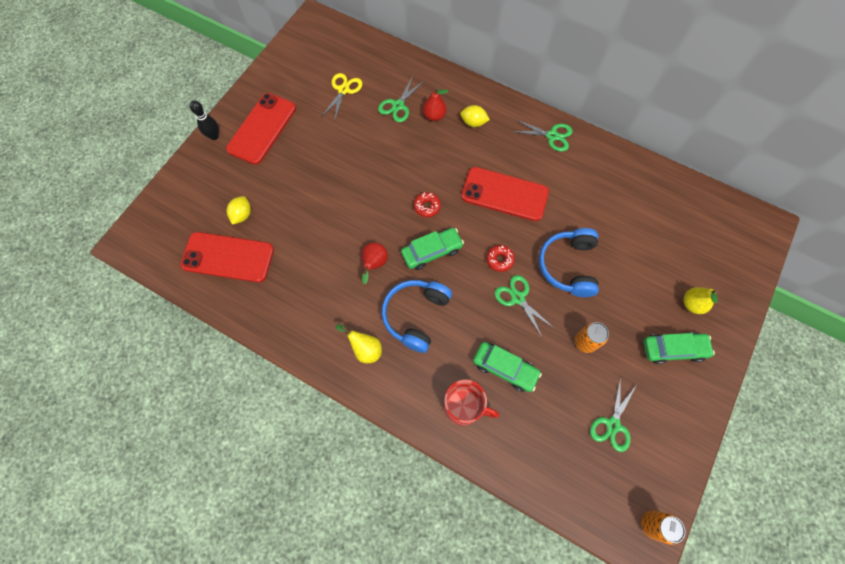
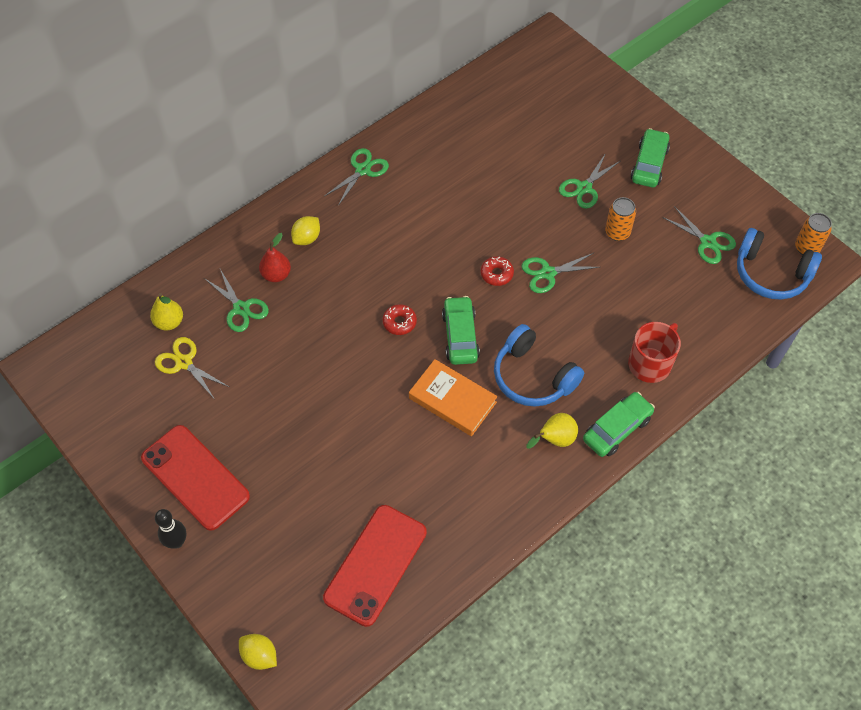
camera: 70 degrees left, 10 degrees down
(242, 215) = (320, 533): yellow lemon -> yellow lemon (259, 656)
(374, 264) = (452, 400): red pear -> orange book
(504, 194) = (417, 241): red phone -> none
(505, 368) = (622, 312): green car -> green car (617, 429)
(568, 266) = (529, 215): blue headphones -> blue headphones (771, 274)
(618, 301) = (584, 188): none -> green scissors
(692, 304) = (608, 130): yellow pear -> yellow pear (169, 322)

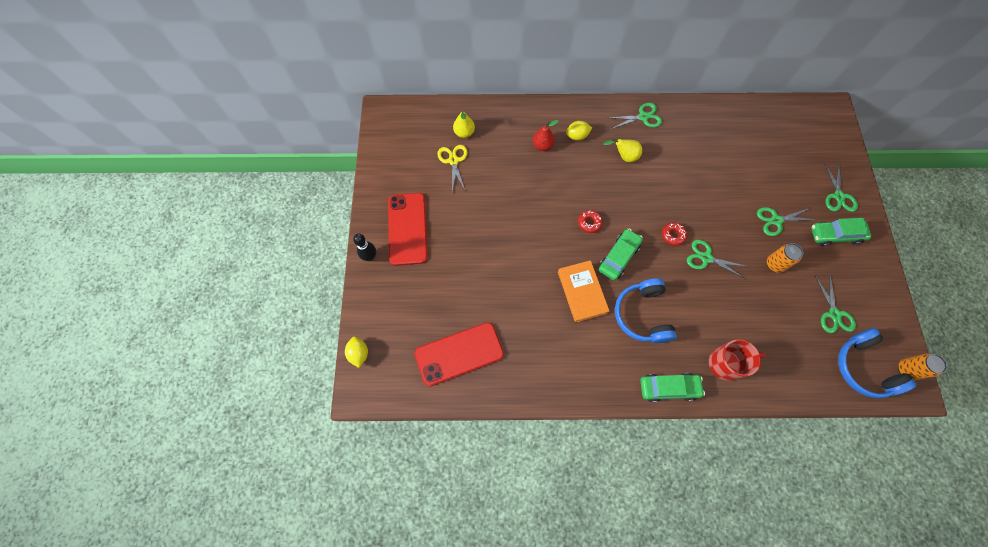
camera: 40 degrees right, 10 degrees up
(241, 308) = (508, 152): green scissors -> green scissors (838, 196)
(555, 440) = (623, 364): yellow pear -> yellow pear (624, 156)
(649, 164) = (835, 235): green car -> green car turned 150 degrees counterclockwise

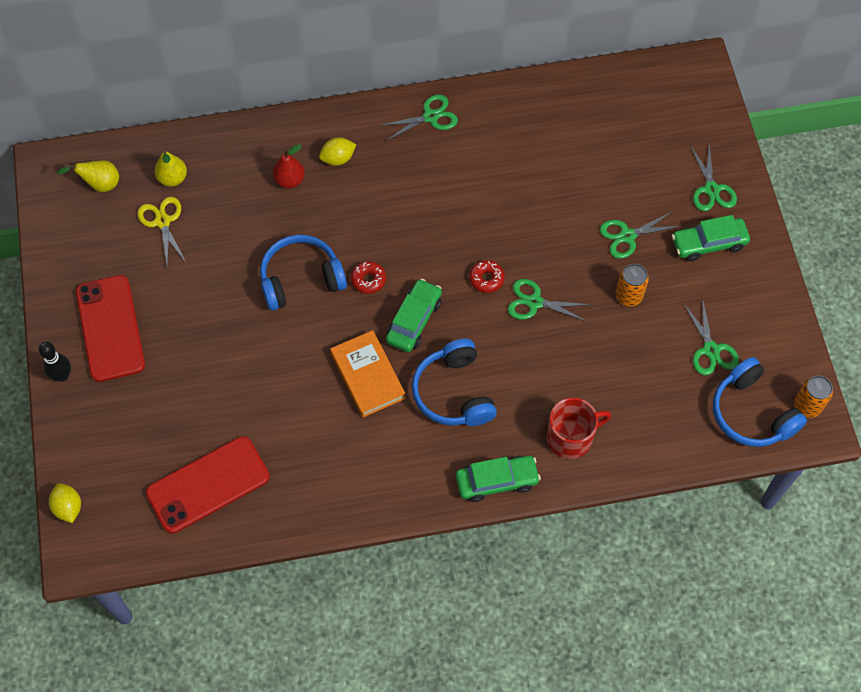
camera: 10 degrees left, 5 degrees down
(542, 215) = (301, 279): none -> blue headphones
(624, 156) = (408, 178): yellow pear -> yellow pear (100, 184)

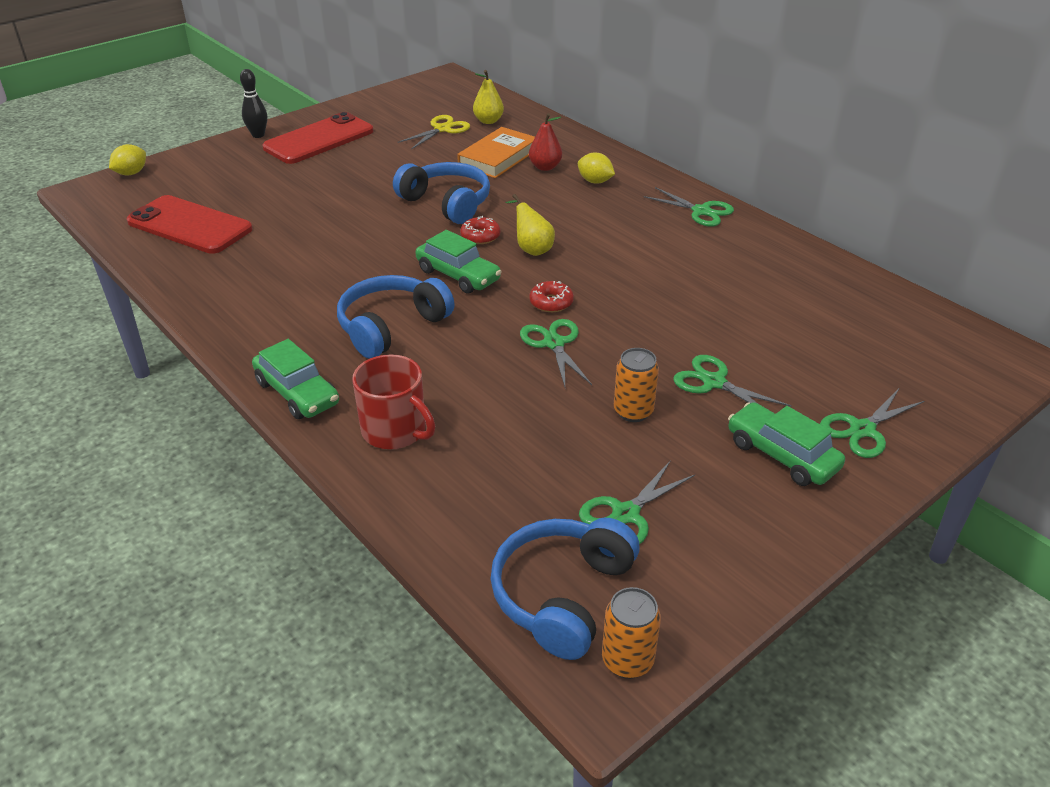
camera: 60 degrees right, 25 degrees down
(100, 184) = (451, 97): yellow pear -> yellow pear (531, 249)
(368, 376) = (370, 269): orange book -> orange book (498, 157)
(414, 320) = (458, 275): green car -> green car turned 45 degrees clockwise

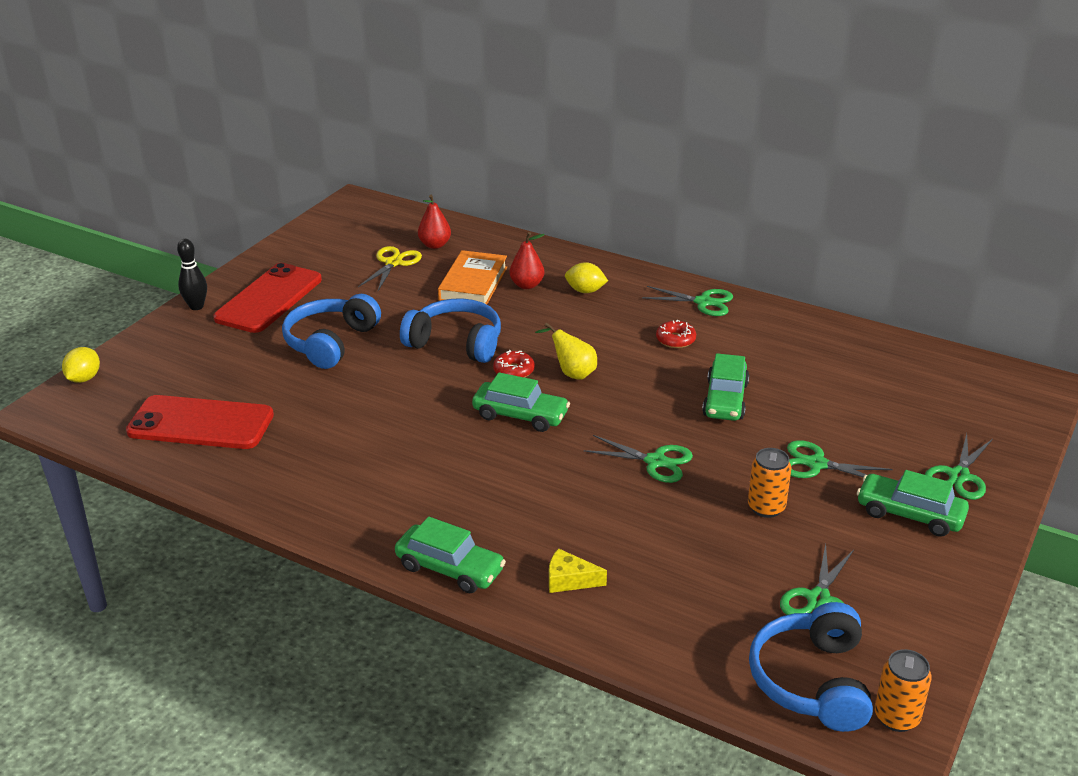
camera: 20 degrees left, 5 degrees down
(391, 326) = (493, 481): blue headphones -> blue headphones (330, 342)
(395, 431) = (569, 580): red mug -> yellow cheese
(488, 121) = (435, 245): yellow pear -> red pear
(551, 302) = (626, 423): red donut -> red donut (675, 340)
(554, 343) = (656, 461): green scissors -> green scissors turned 150 degrees clockwise
(661, 302) = (725, 400): none -> green car

